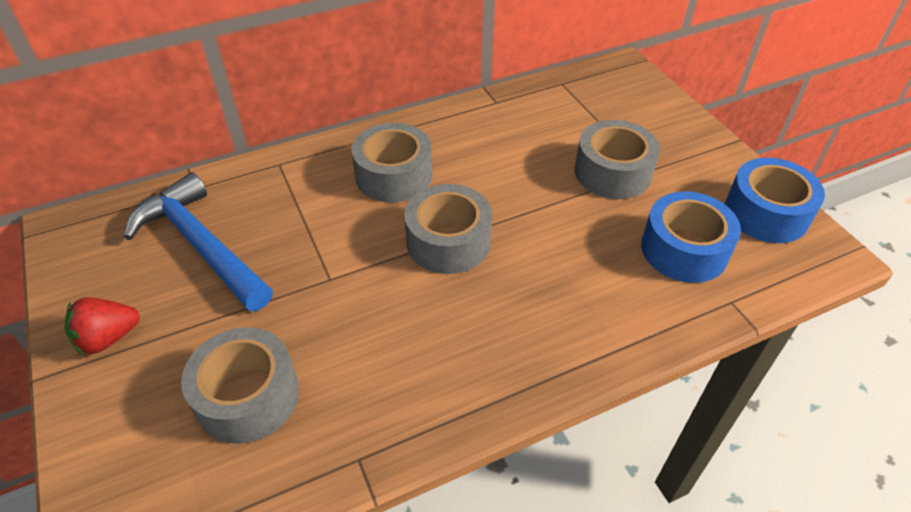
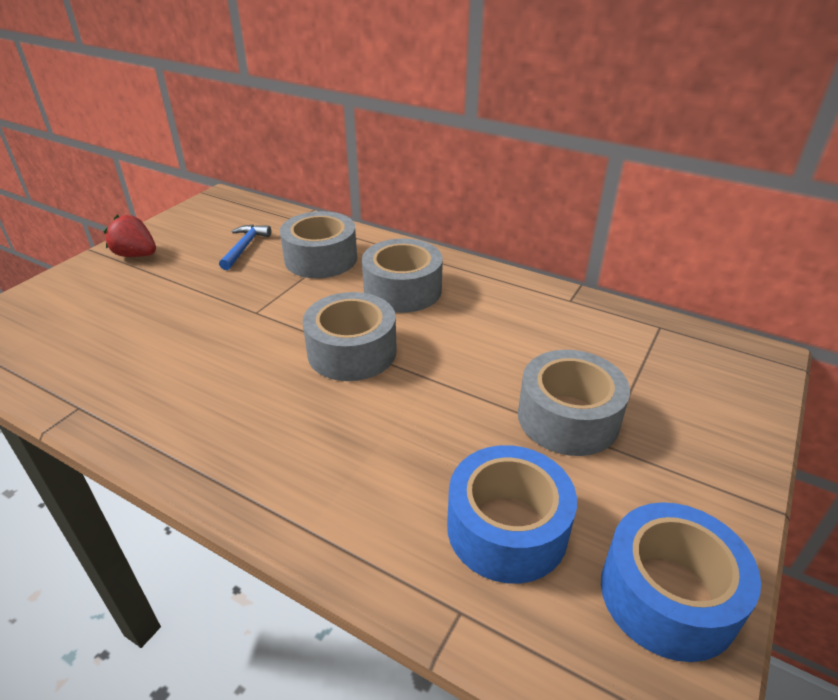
camera: 55 degrees right, 10 degrees down
(202, 245) = (244, 247): blue hammer -> blue hammer, size x0.49
(247, 396) = (115, 329): grey tape -> grey tape (321, 259)

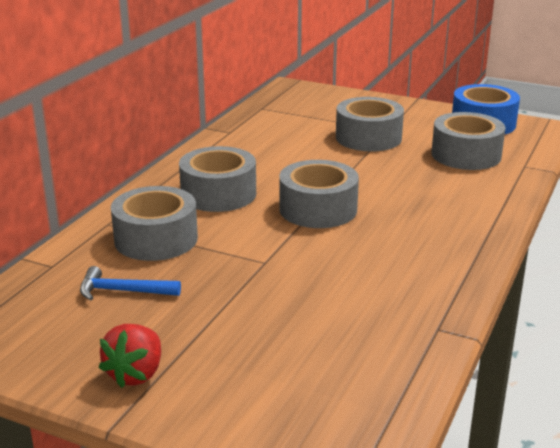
camera: 95 degrees left, 10 degrees down
(507, 528) = (466, 155): blue tape -> grey tape

